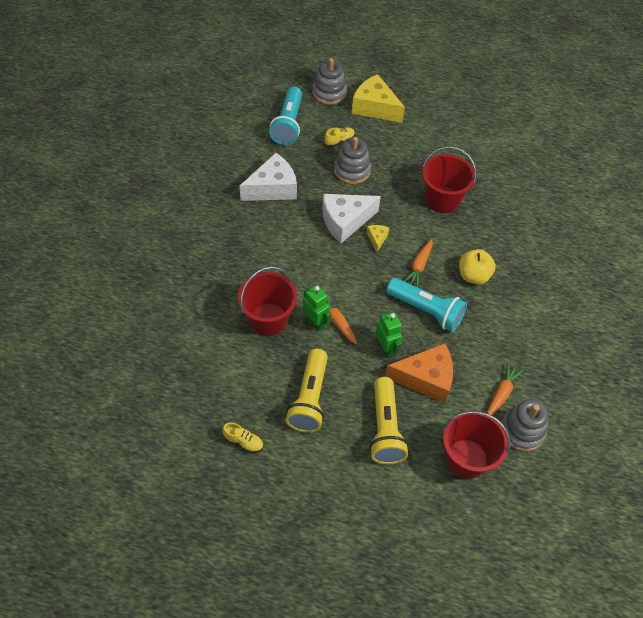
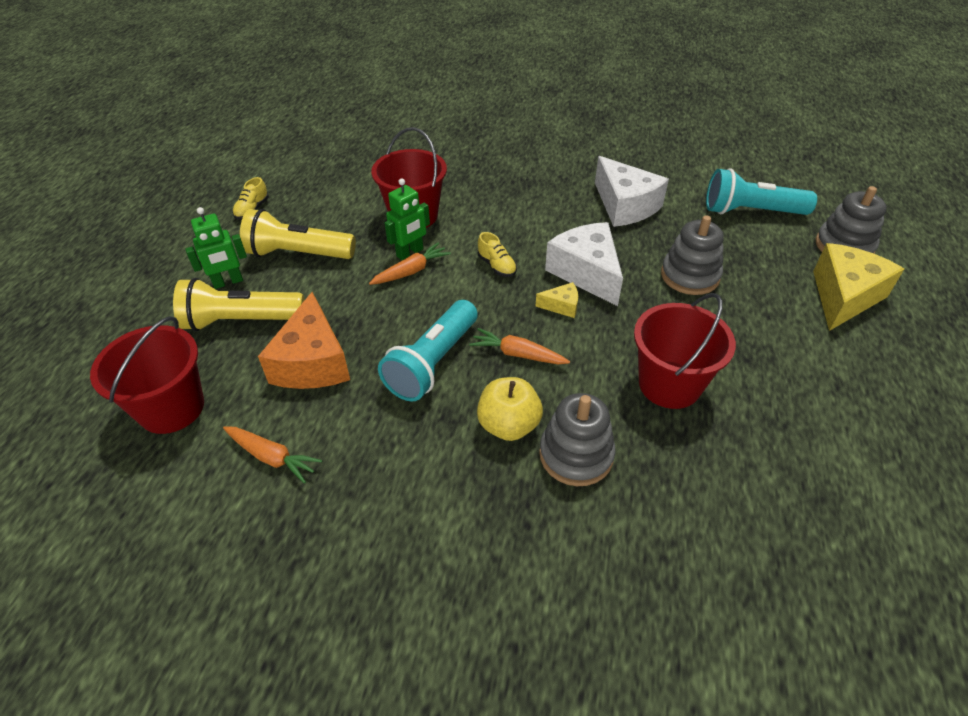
camera: 90 degrees right, 10 degrees down
(339, 141) = (745, 260): yellow shoe -> yellow shoe (497, 266)
(386, 348) = (366, 319): green robot -> green robot (228, 282)
(522, 430) = (198, 483): grey stacking toy -> grey stacking toy (576, 455)

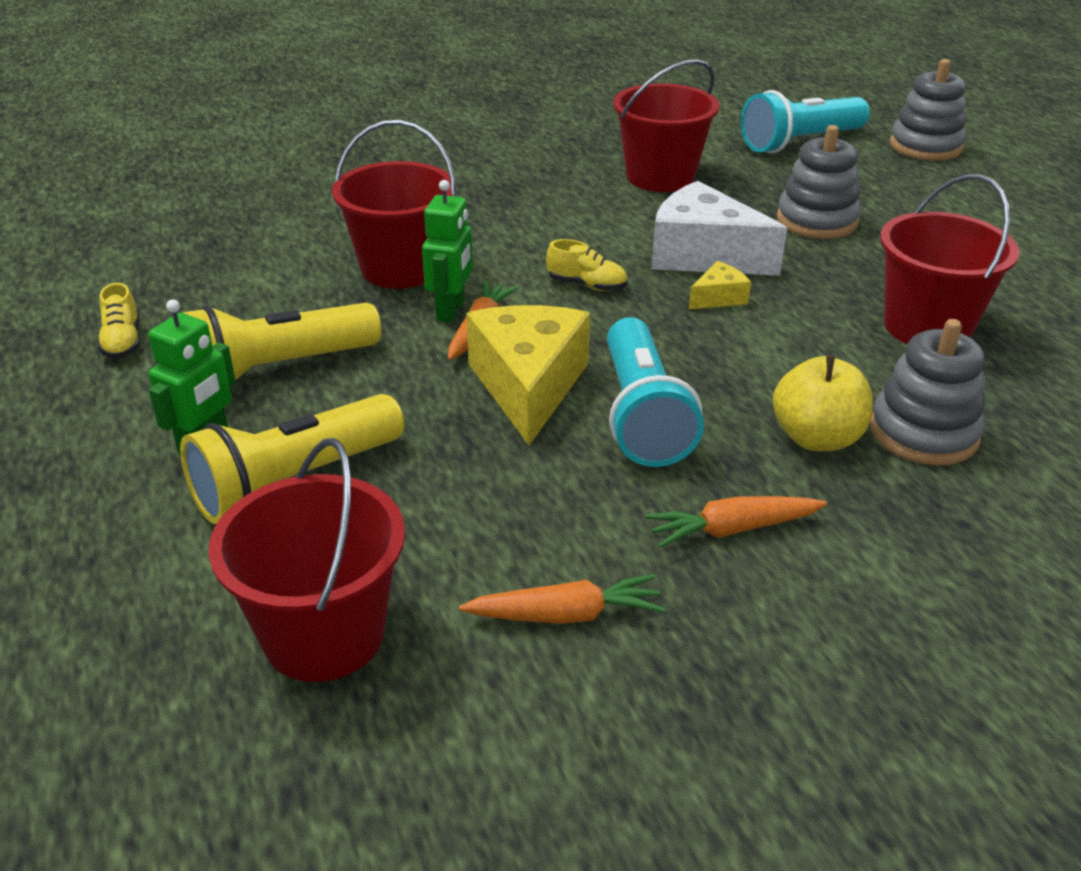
camera: 35 degrees left, 10 degrees down
(312, 362) = (475, 483): orange cheese -> none
(517, 354) = (732, 364): orange carrot -> orange carrot (732, 529)
(625, 206) = (660, 177): white cheese -> red bucket
(844, 297) = (980, 189): yellow cheese -> yellow cheese (528, 386)

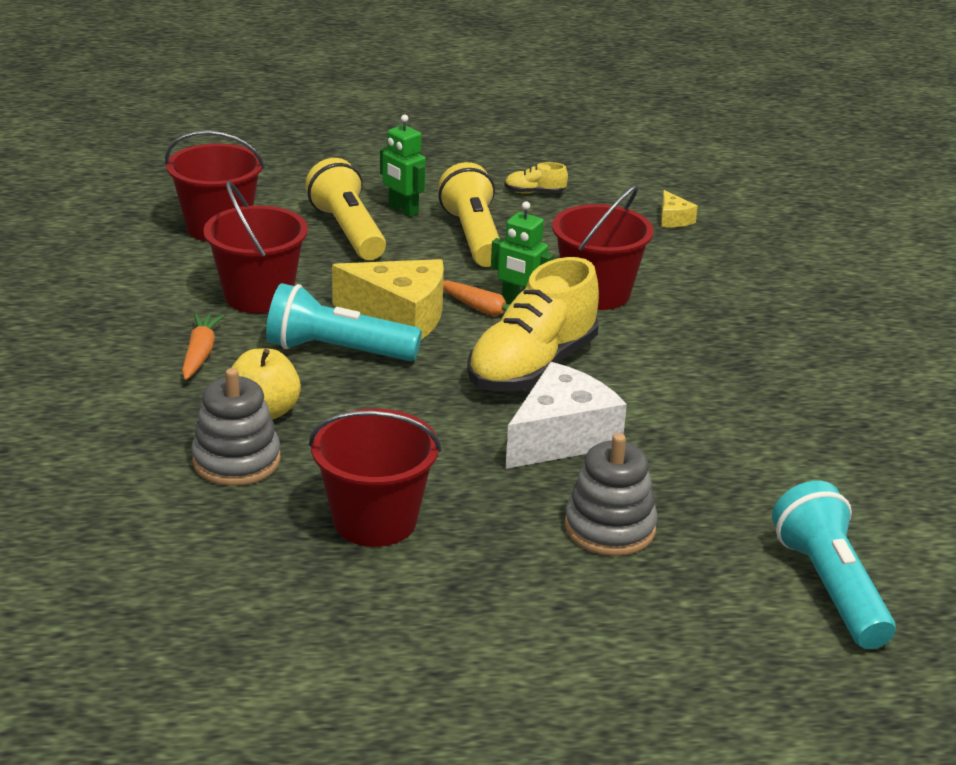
camera: 105 degrees right, 5 degrees down
(566, 615) = (177, 289): orange carrot -> none
(587, 285) = (532, 367): yellow shoe -> yellow shoe, size x2.41
(660, 177) = (747, 457): red bucket -> red bucket (258, 296)
(718, 298) = (481, 425): yellow cheese -> yellow cheese (673, 219)
(925, 146) = (800, 697): grey stacking toy -> none

